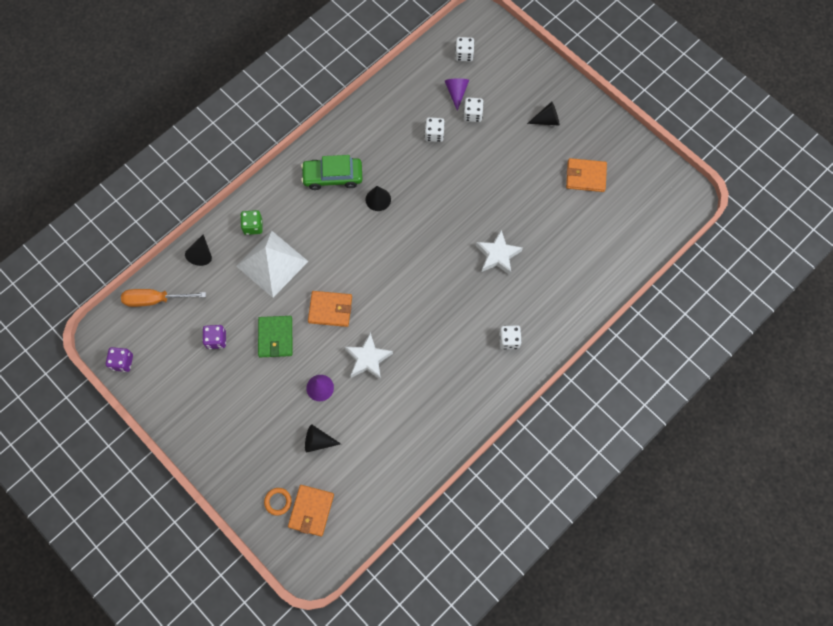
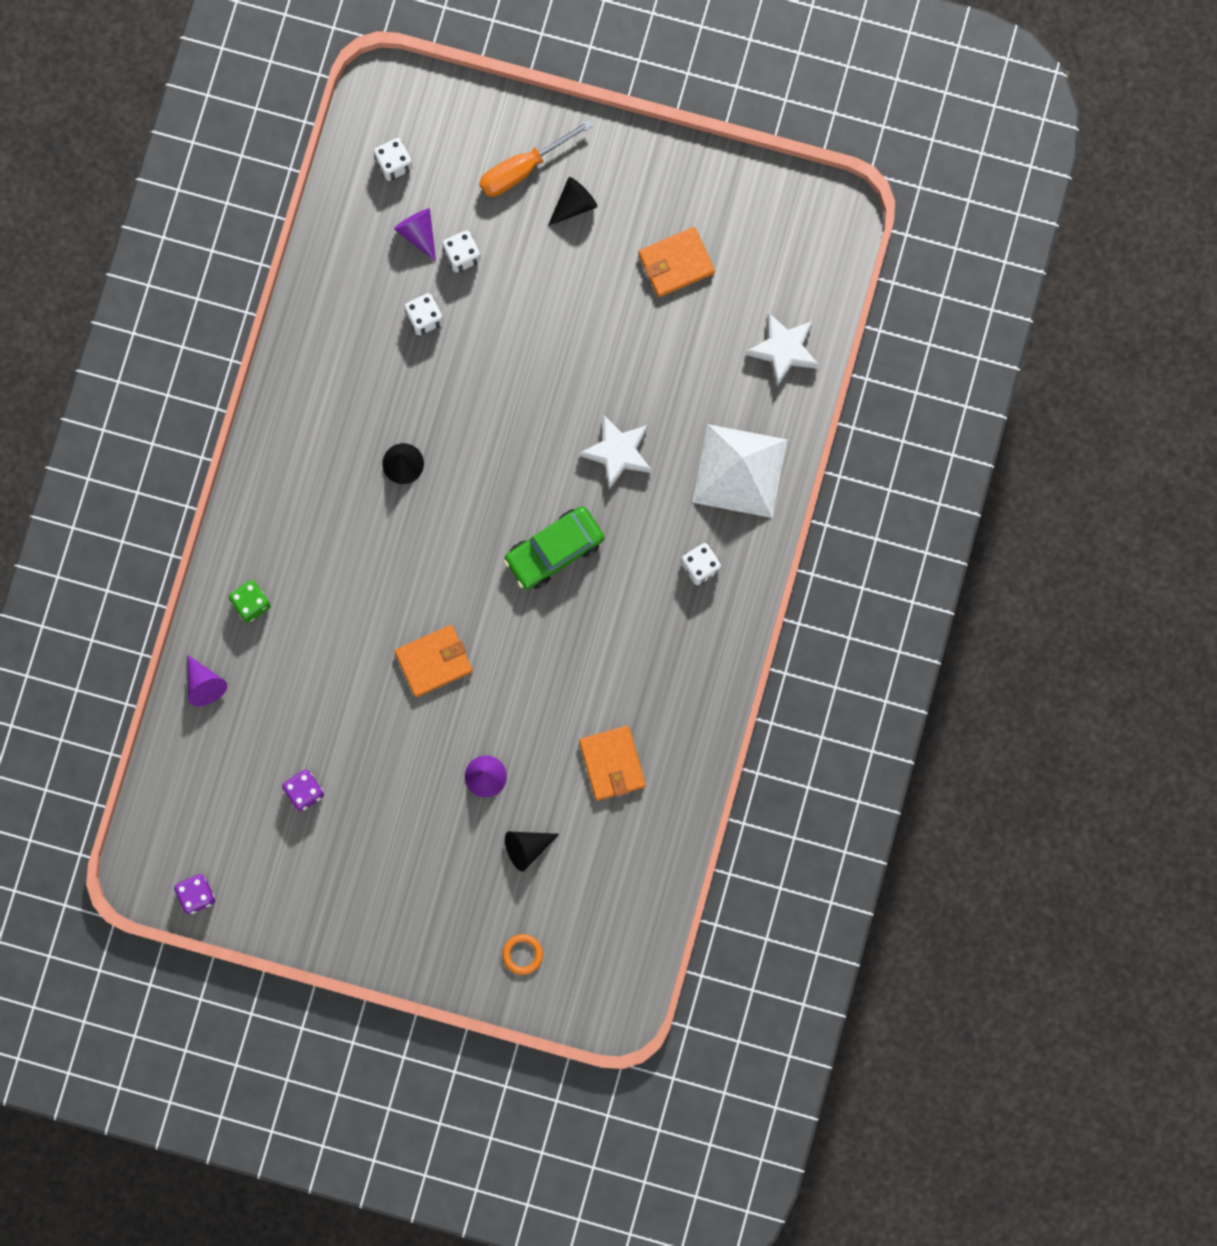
camera: 30 degrees left, 10 degrees up
(155, 300) = (183, 785): orange screwdriver -> orange screwdriver (523, 168)
(201, 254) = (204, 684): black cone -> purple cone
(272, 263) = (312, 642): white pyramid -> white pyramid (740, 470)
(275, 337) = (383, 742): green wallet -> none
(311, 510) = (572, 941): orange wallet -> orange wallet (612, 763)
(333, 176) = (318, 465): green car -> green car (554, 550)
(368, 359) = (526, 700): white star -> white star (783, 350)

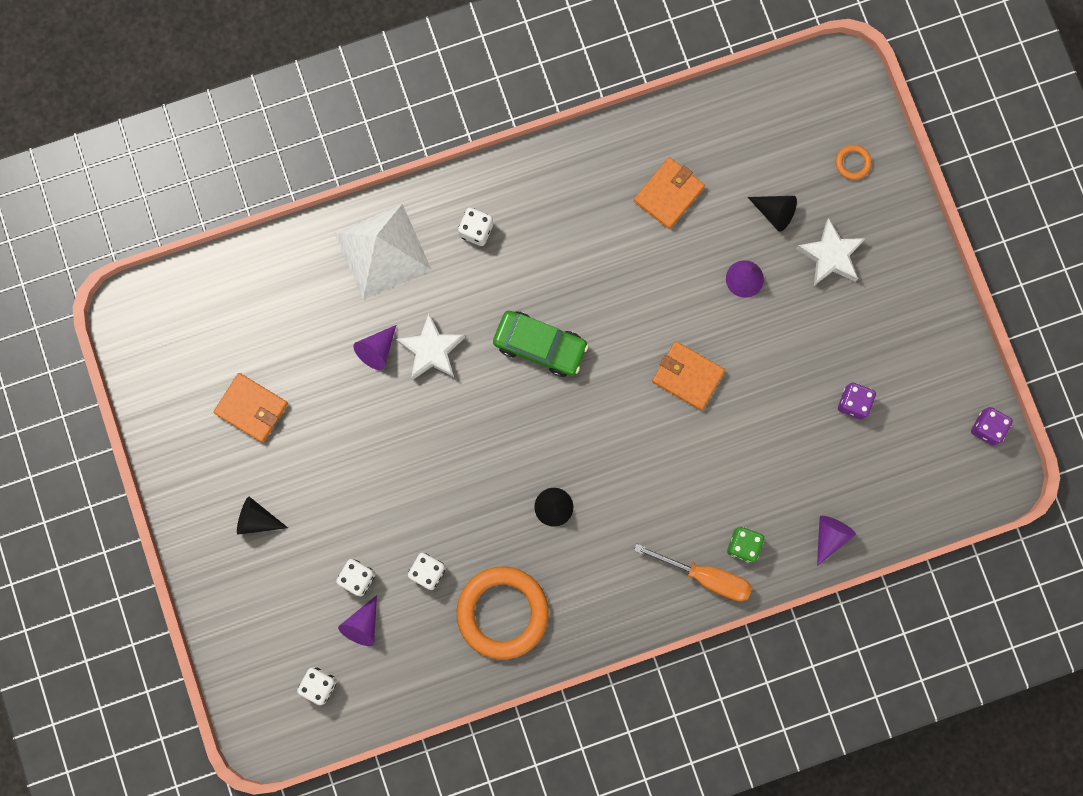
camera: 125 degrees left, 0 degrees up
(343, 357) = (502, 612): none -> orange ring
(523, 168) = (254, 579): orange screwdriver -> orange screwdriver (706, 576)
(651, 405) = (377, 350): none -> purple cone
(783, 350) = (265, 281): white star -> white star (830, 256)

